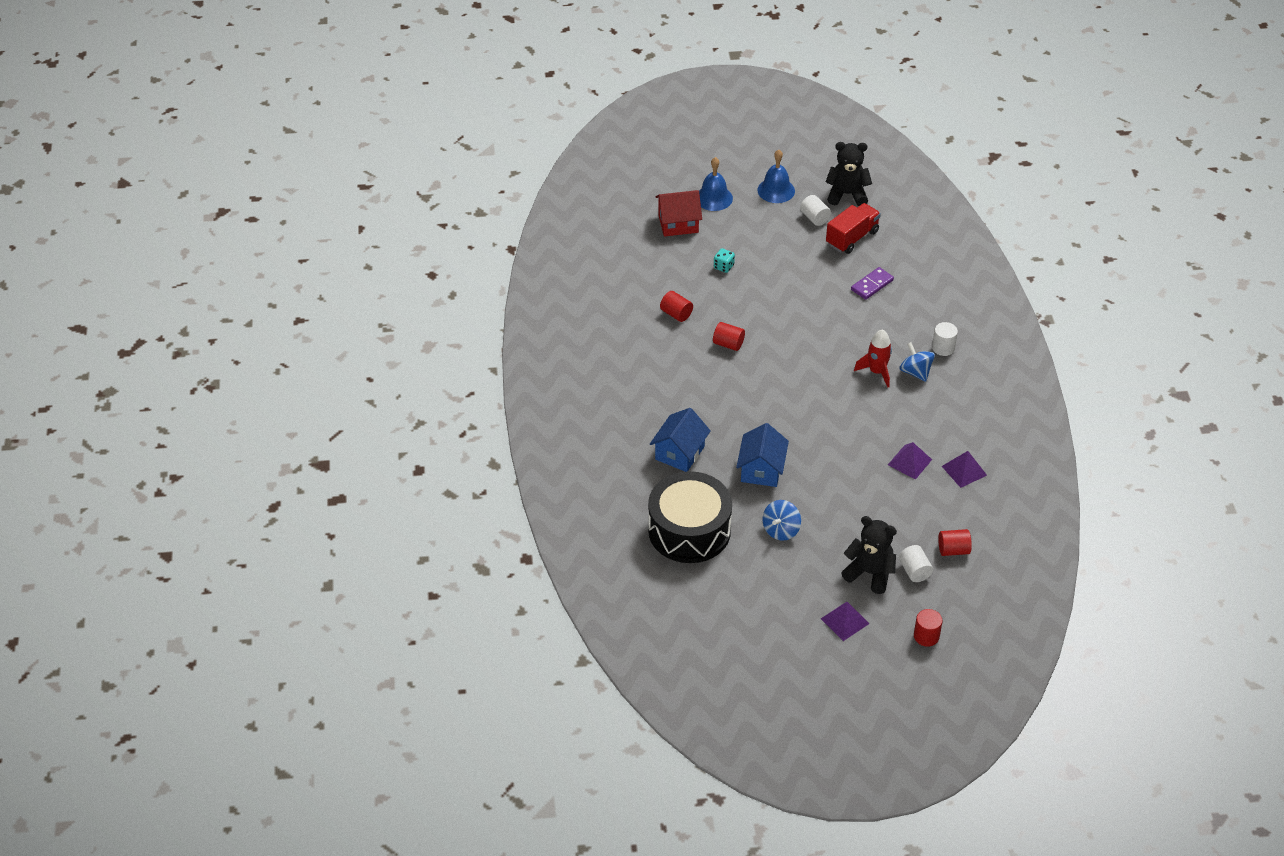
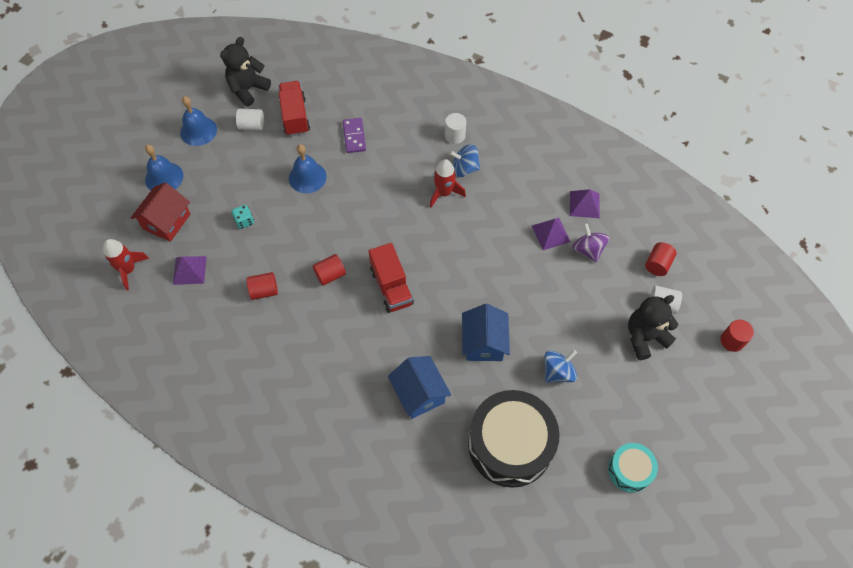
camera: 55 degrees left, 15 degrees up
(618, 229) = (128, 270): none -> red rocket
(737, 617) = (629, 470): none -> turquoise drum
(755, 386) = (391, 287): none -> red truck
(761, 470) = (484, 343): blue house -> blue house turned 45 degrees clockwise
(781, 530) = (558, 372): blue spinning top -> blue spinning top turned 105 degrees counterclockwise
(802, 279) = (307, 177): none -> blue bell
(844, 621) = (683, 389): purple pyramid -> purple pyramid (189, 270)
(919, 495) = (588, 250): none -> purple spinning top

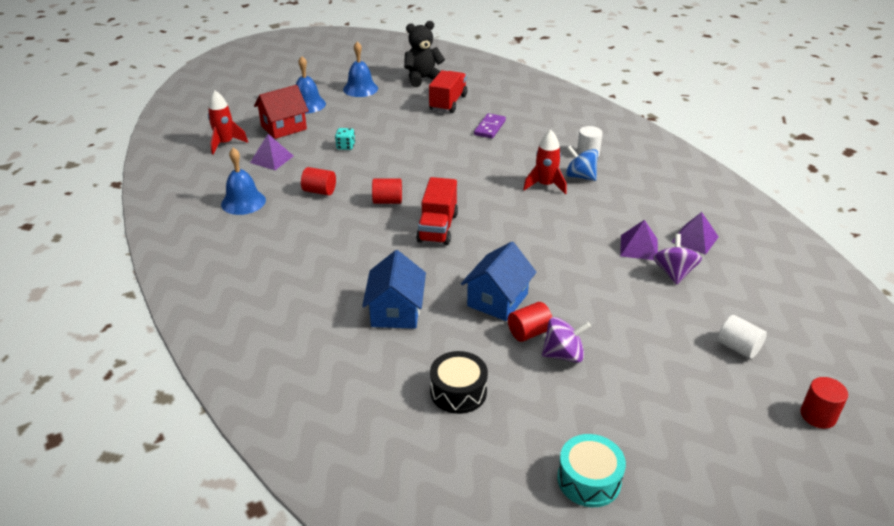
camera: 30 degrees right, 25 degrees down
(252, 126) = (406, 98): white cylinder -> none
(307, 177) = (425, 138): blue bell -> blue bell (243, 202)
(510, 444) = (458, 392): black drum -> black drum, size x0.51
(558, 372) = (563, 354): blue spinning top -> purple spinning top
(645, 337) = (696, 367): black teddy bear -> none
(657, 264) = (755, 313): red cylinder -> red cylinder (529, 332)

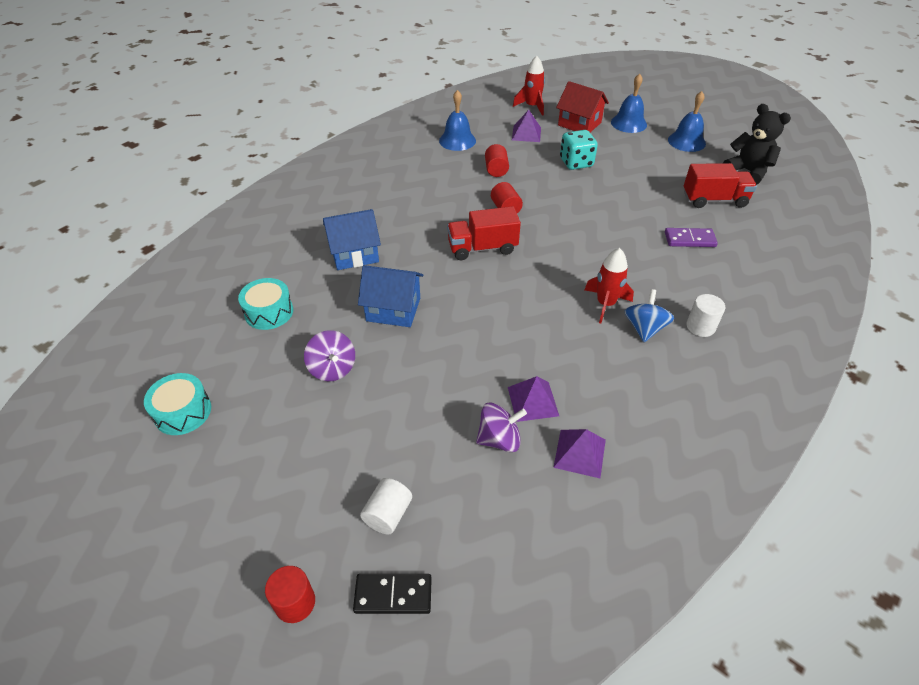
camera: 70 degrees right, 10 degrees up
(345, 146) = (576, 163): turquoise dice -> turquoise dice, size x1.71
(458, 392) = (269, 312): black drum -> turquoise drum
(529, 332) = (355, 339): red cylinder -> none
(811, 358) = (393, 595): none -> black domino

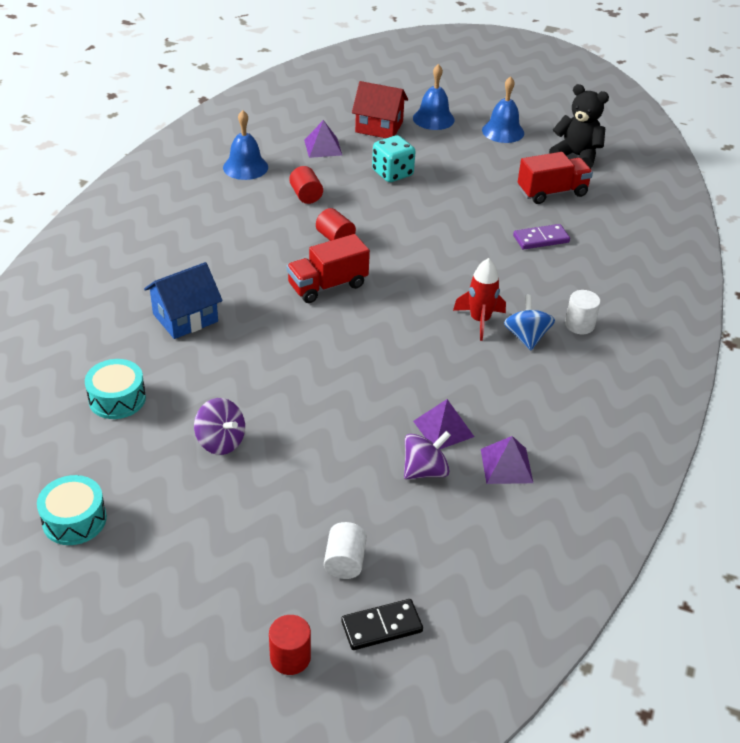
camera: 20 degrees left, 5 degrees down
(393, 309) = (258, 368): blue house -> none
(532, 106) = (316, 113): red rocket -> none

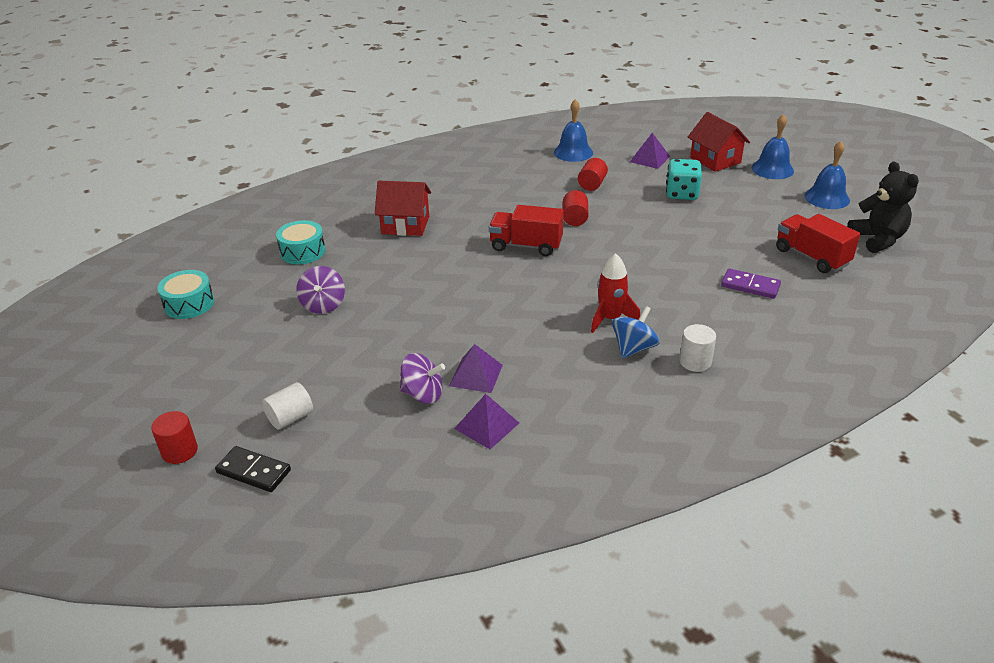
camera: 45 degrees right, 5 degrees down
(185, 318) = (405, 225): blue house -> red house
(552, 192) = (811, 257): red truck -> red truck turned 150 degrees counterclockwise

